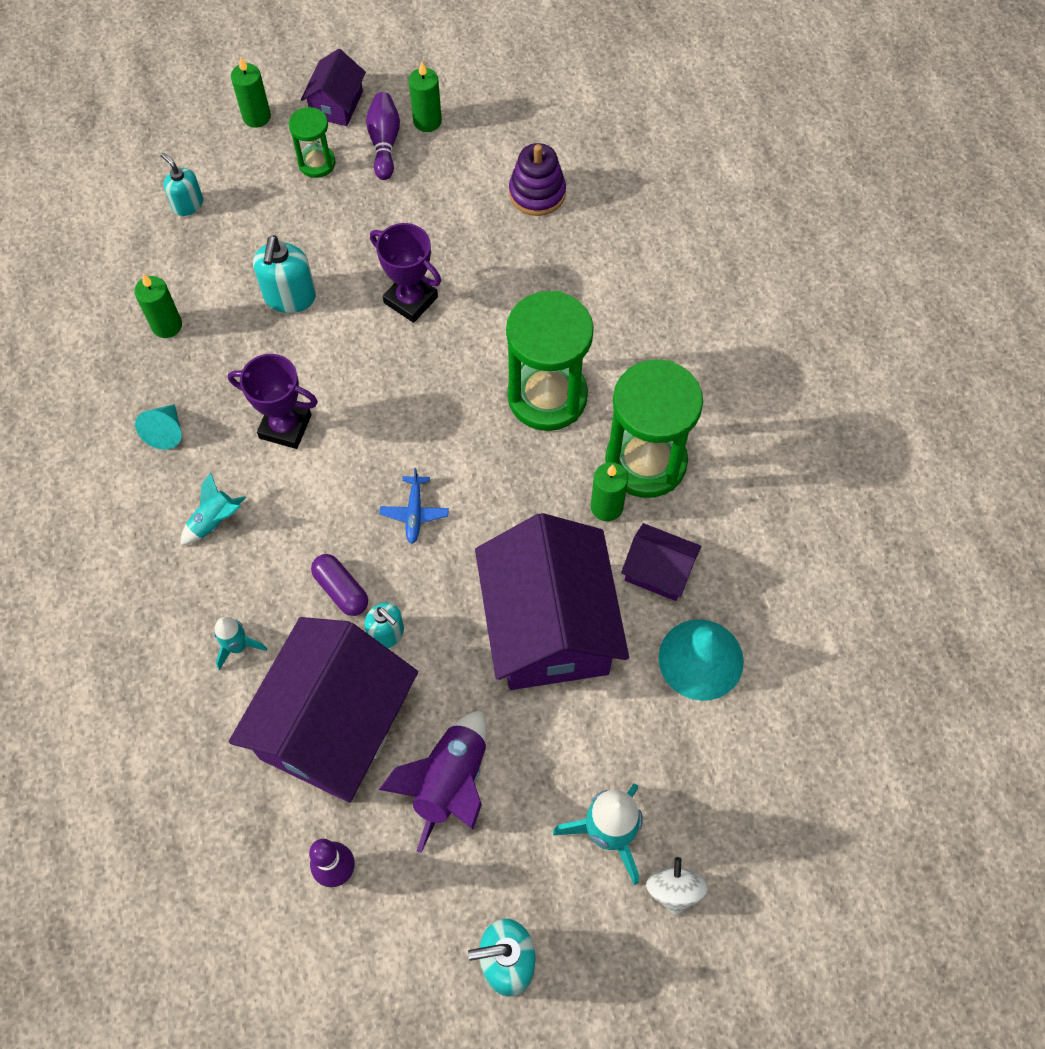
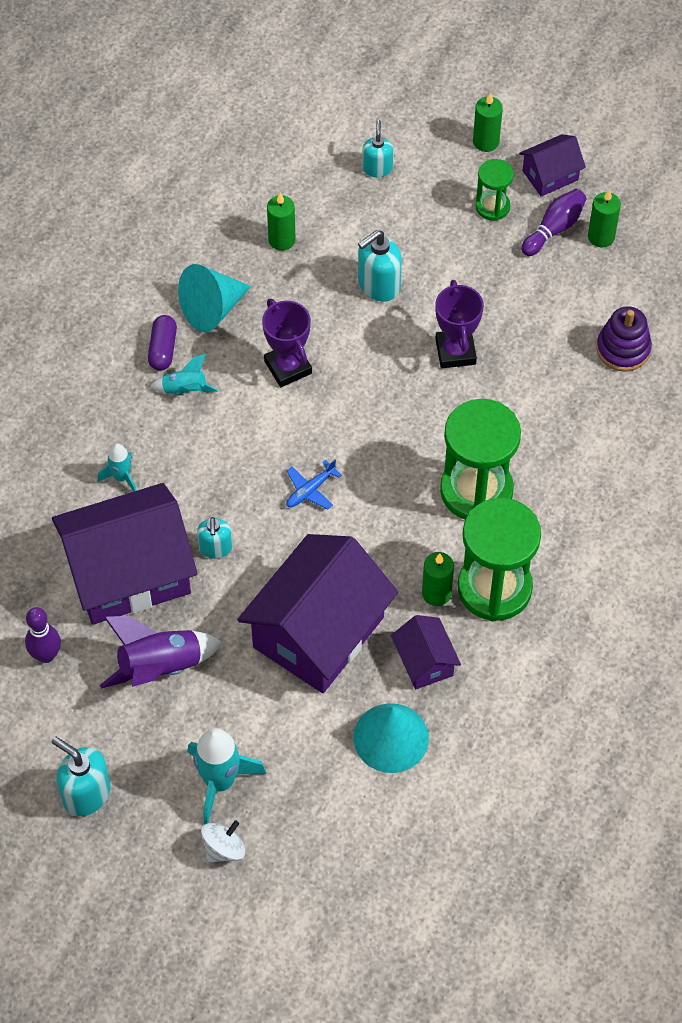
camera: 45 degrees right, 5 degrees down
(165, 432) = (212, 309): turquoise cone -> turquoise cone, size x1.68
(341, 590) = (216, 498): purple capsule -> purple capsule (163, 349)

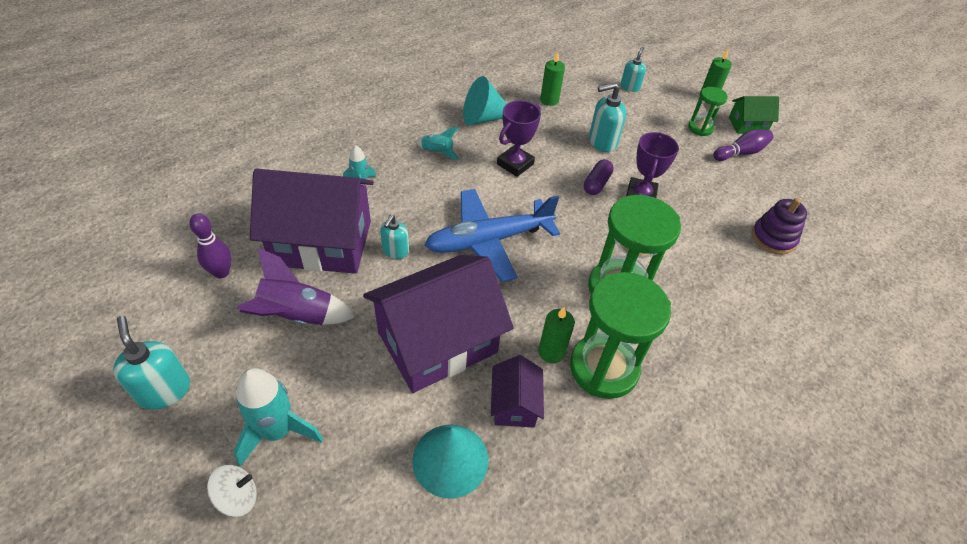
camera: 20 degrees right, 10 degrees down
(163, 349) = (438, 127): purple capsule -> purple capsule (596, 184)
(288, 367) = (515, 164): purple trophy -> purple trophy turned 45 degrees clockwise
(310, 490) = (489, 241): blue plane -> blue plane, size x2.49
(550, 175) = (747, 125): purple house -> green house
(601, 237) = (774, 168): green candle -> none

